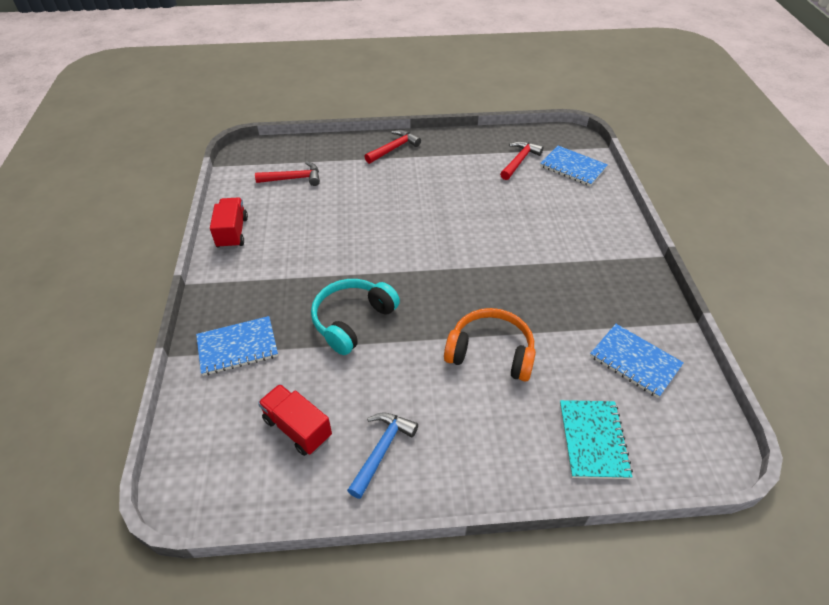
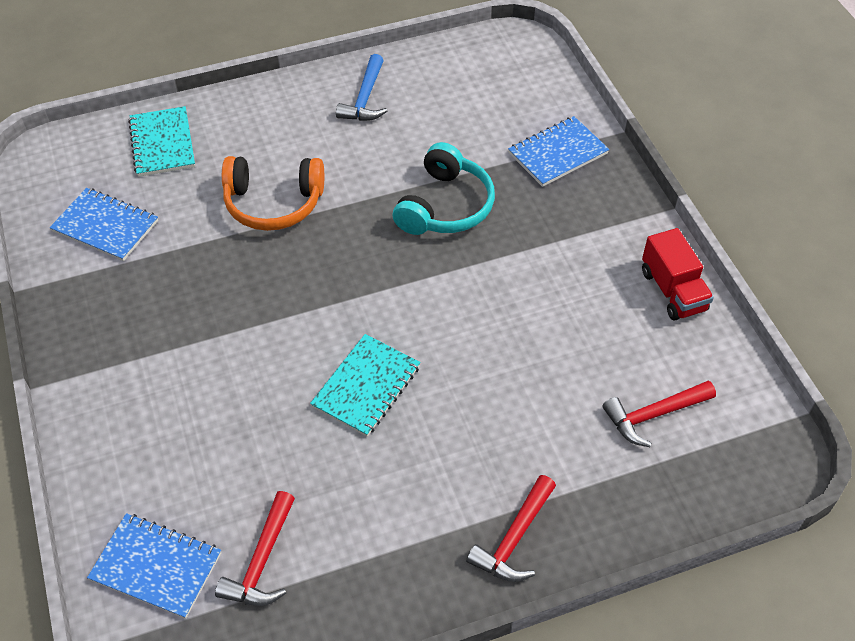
camera: 165 degrees right, 5 degrees up
(297, 428) = (451, 99): red truck -> none
(448, 219) = (366, 386): none -> turquoise notebook

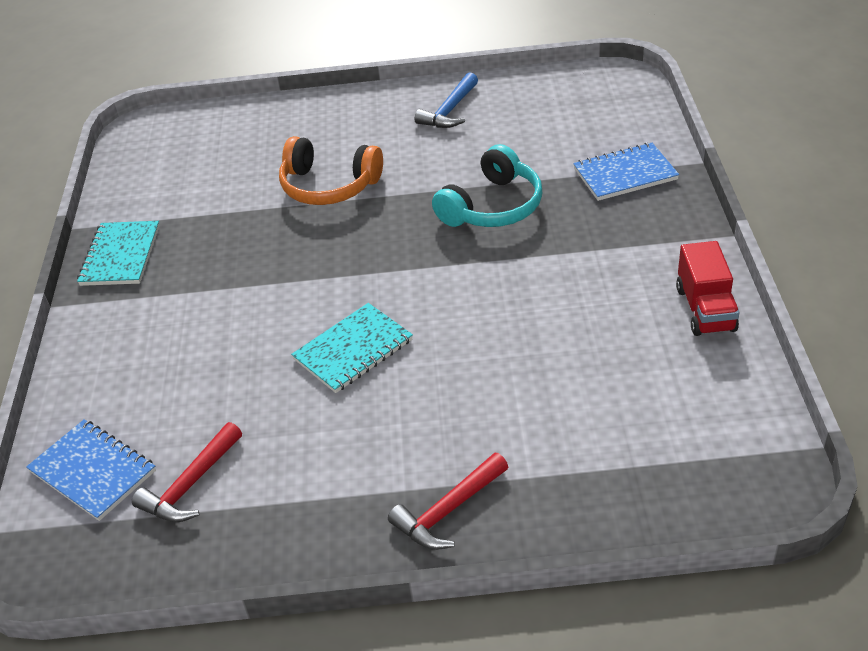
camera: 20 degrees right, 10 degrees down
(105, 226) = (171, 187): blue notebook -> none
(162, 143) = (249, 128): turquoise notebook -> turquoise notebook (121, 255)
(654, 415) = (642, 421): red hammer -> none

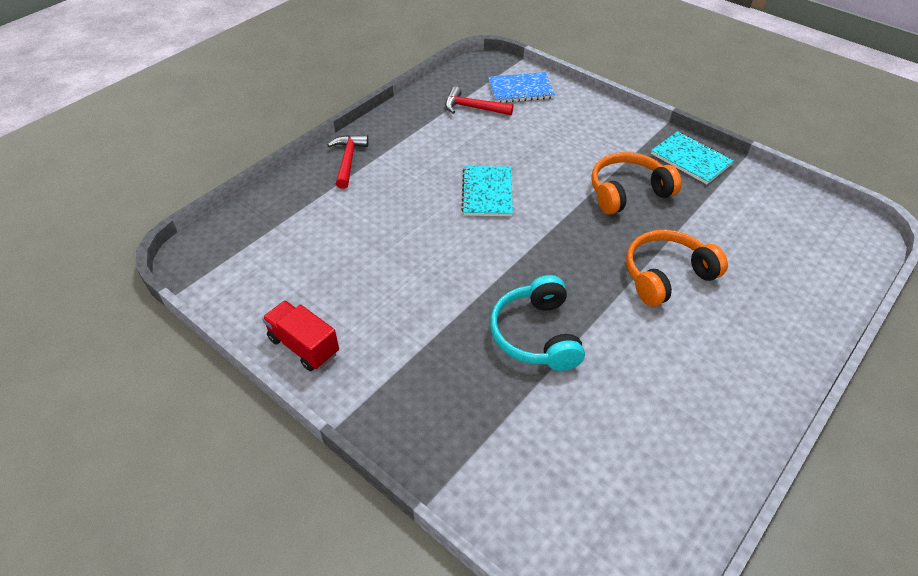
camera: 130 degrees right, 5 degrees up
(191, 484) = (473, 108): red hammer -> red hammer turned 60 degrees counterclockwise
(231, 263) = (627, 192): none -> orange headphones
(450, 110) = (704, 413): blue hammer -> none
(625, 174) = (475, 441): blue notebook -> none

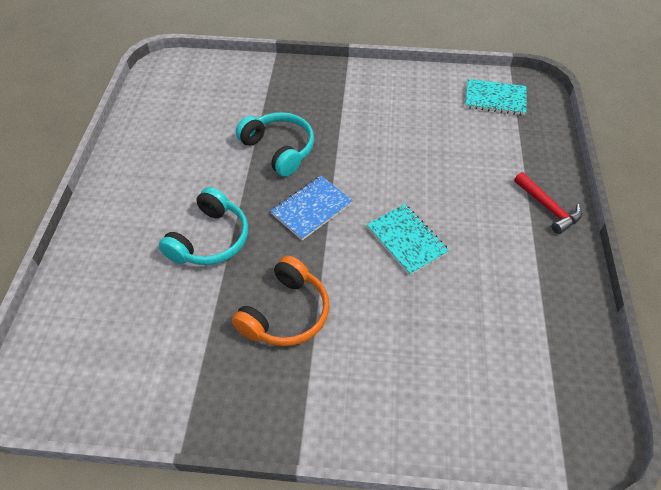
camera: 145 degrees right, 5 degrees up
(304, 346) = (407, 80): red truck -> none
(473, 108) = (524, 344): red hammer -> none
(520, 89) = (508, 415): blue notebook -> blue notebook (312, 209)
(666, 275) = (210, 239): orange headphones -> turquoise headphones
(690, 159) = (242, 405): turquoise notebook -> turquoise notebook (495, 99)

